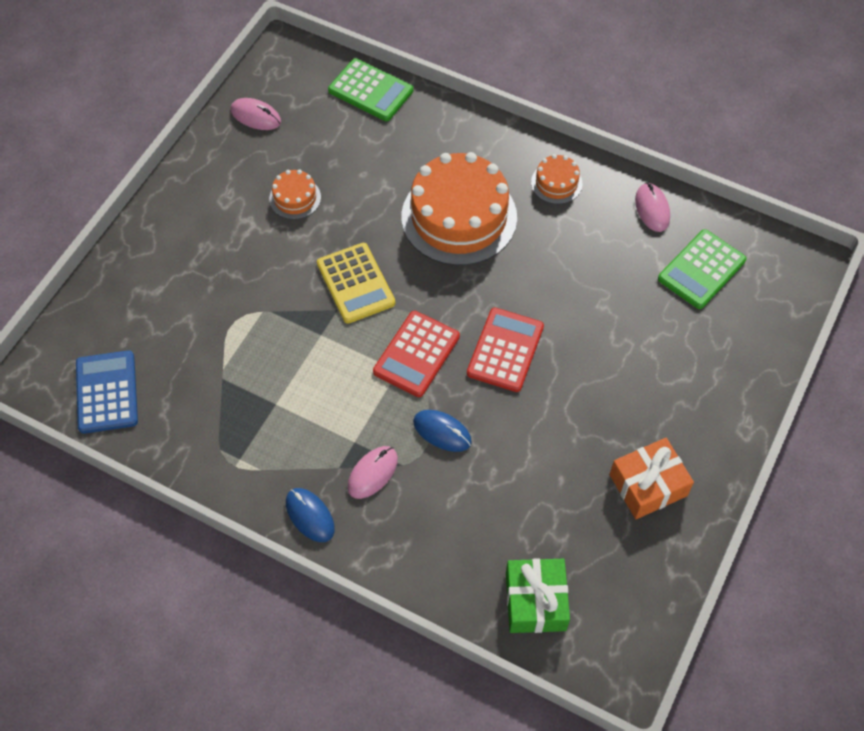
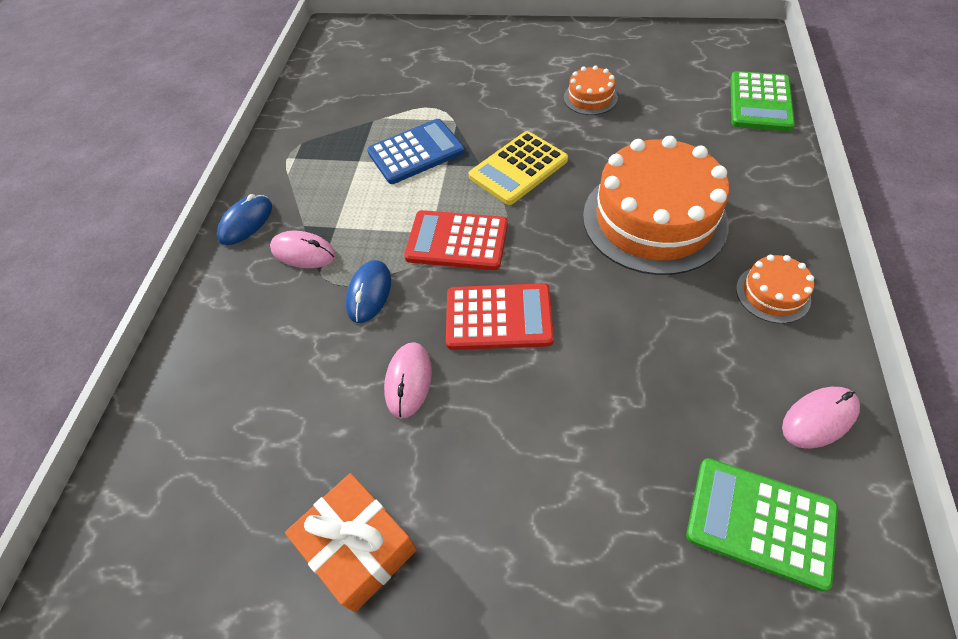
camera: 75 degrees right, 5 degrees down
(107, 392) = (335, 66): blue calculator -> blue calculator (416, 152)
(256, 116) = (662, 46): pink mouse -> pink mouse (408, 381)
(535, 601) = (169, 454): green gift -> none

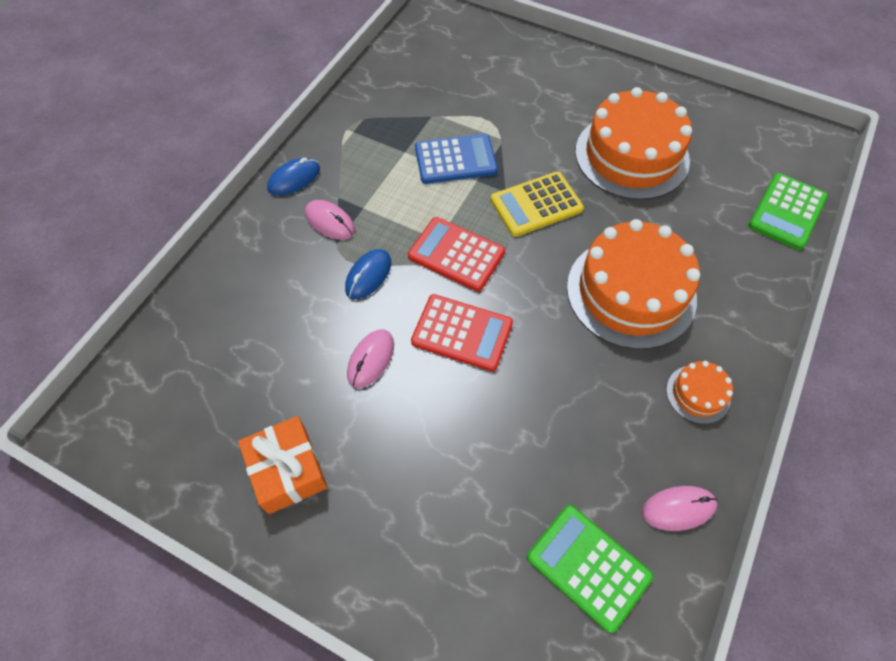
camera: 15 degrees right, 5 degrees up
(590, 98) = (631, 155): orange cake -> orange cake, size x2.22

